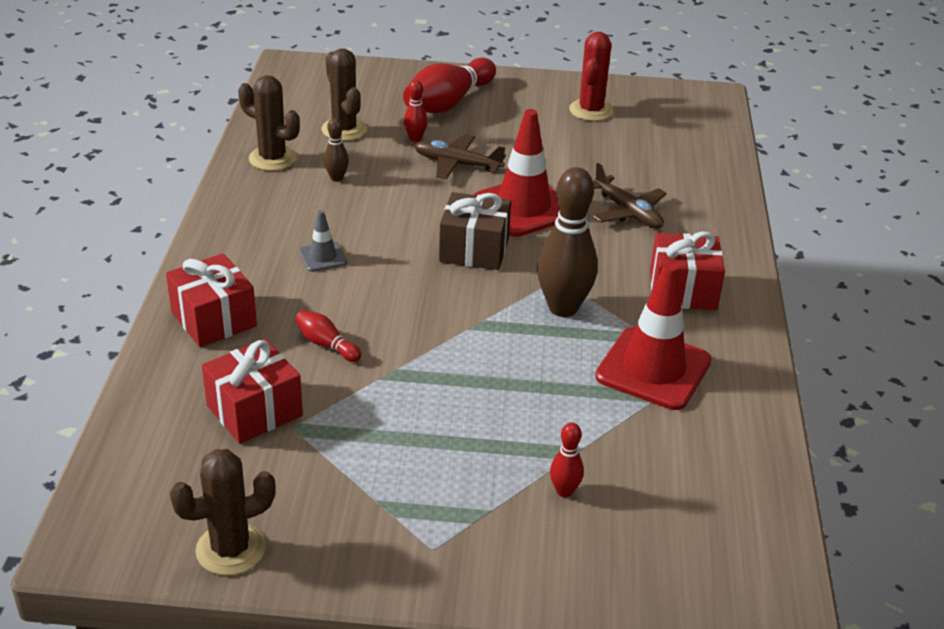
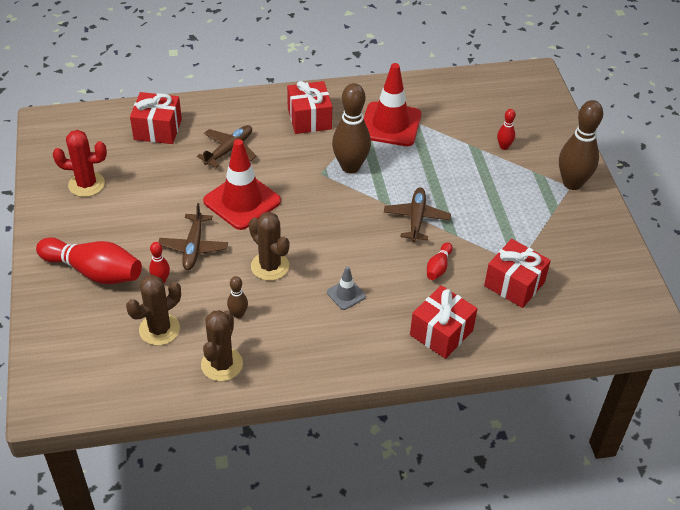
camera: 105 degrees left, 10 degrees up
(231, 549) = (618, 262): brown cactus -> brown cactus (270, 266)
(430, 346) = (416, 219): none -> brown plane
(440, 555) = (572, 183): none -> brown bowling pin
(474, 249) = (304, 217): brown gift -> none
(682, 165) = (158, 129): none -> red gift

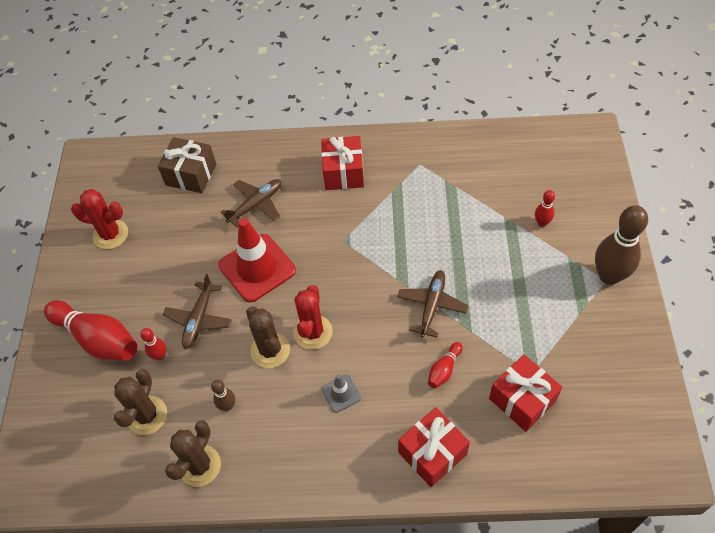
camera: 15 degrees right, 10 degrees up
(158, 129) = (191, 174): red gift -> brown gift
(159, 329) = (147, 415): brown cactus -> brown cactus turned 45 degrees counterclockwise
(308, 248) = (313, 332): none -> red cactus
(350, 167) = (374, 235): brown bowling pin -> none
(390, 124) = (425, 186): red traffic cone -> none

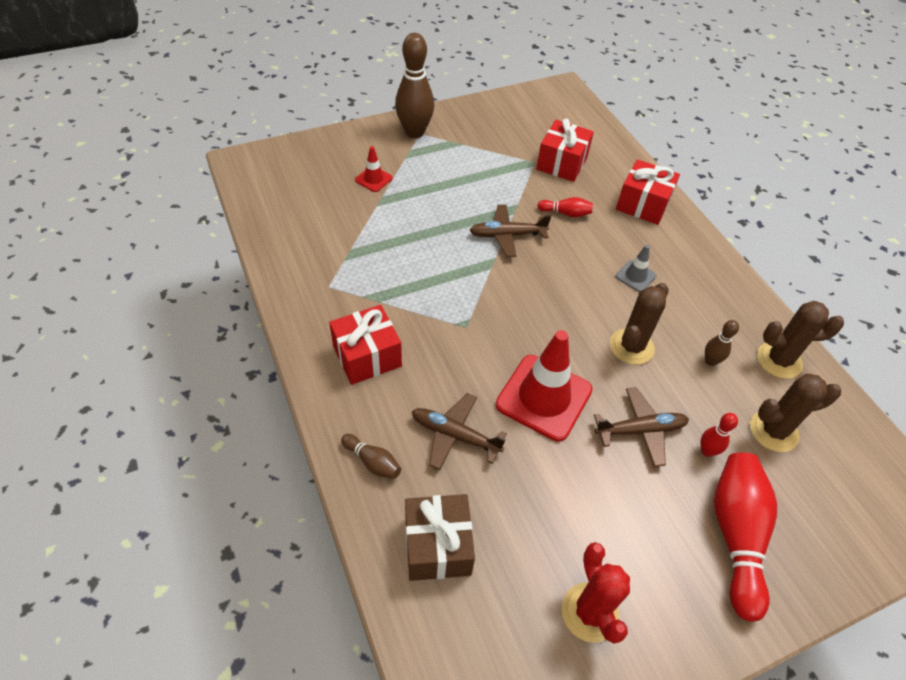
camera: 120 degrees left, 5 degrees down
(261, 157) = (372, 462): none -> brown bowling pin
(313, 332) = (589, 317): red cactus -> none
(542, 223) = (373, 179): red bowling pin -> red traffic cone

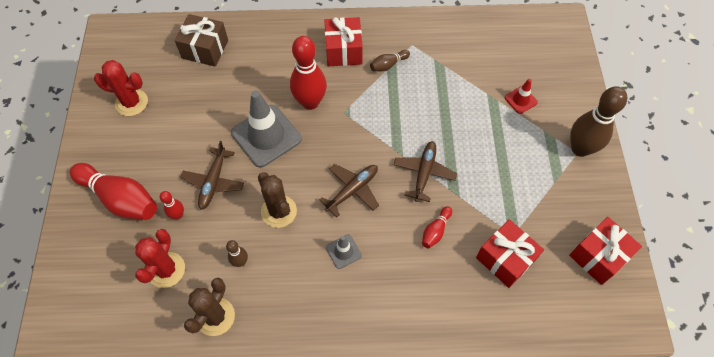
camera: 115 degrees right, 10 degrees up
(372, 462) = (269, 35): brown bowling pin -> brown bowling pin (388, 65)
(455, 435) = (264, 78): brown plane -> brown plane (352, 190)
(469, 366) = (310, 102): none -> red bowling pin
(544, 397) = (266, 136): red traffic cone -> grey traffic cone
(642, 204) = (426, 306): red gift -> red gift (598, 256)
(773, 431) = (166, 270): brown cactus -> red cactus

